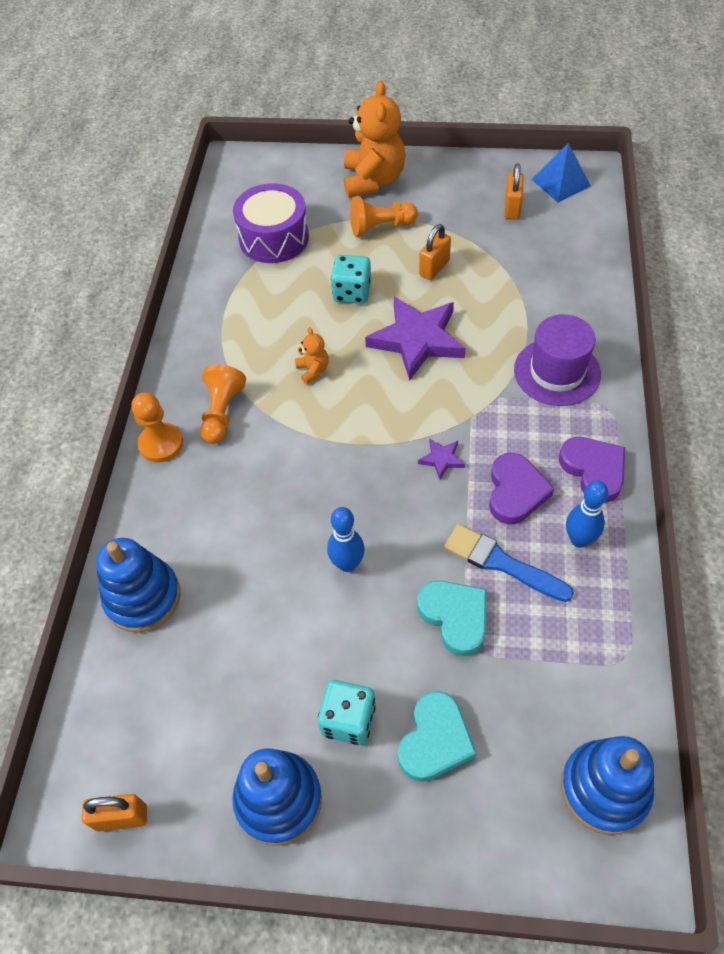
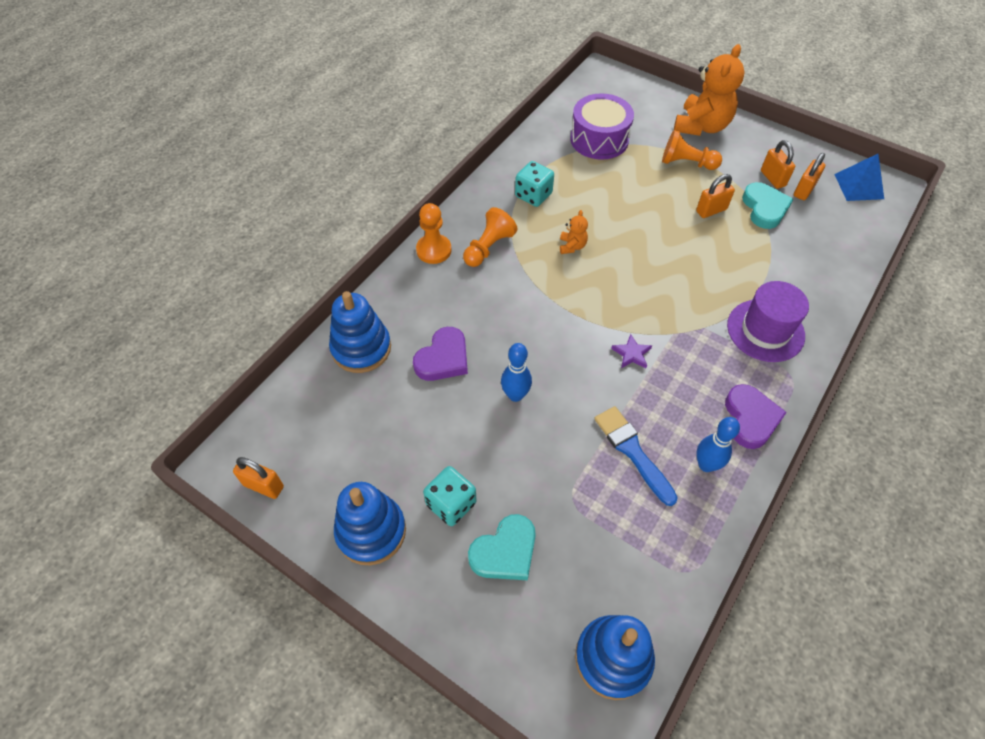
camera: 25 degrees right, 0 degrees up
(352, 292) = (635, 202): turquoise dice -> turquoise dice (533, 195)
(417, 340) = (665, 258): purple star -> none
(455, 617) = (573, 472): turquoise heart -> turquoise heart (764, 208)
(475, 208) = (773, 178): none -> orange padlock
(515, 492) = (676, 405): purple heart -> purple heart (443, 358)

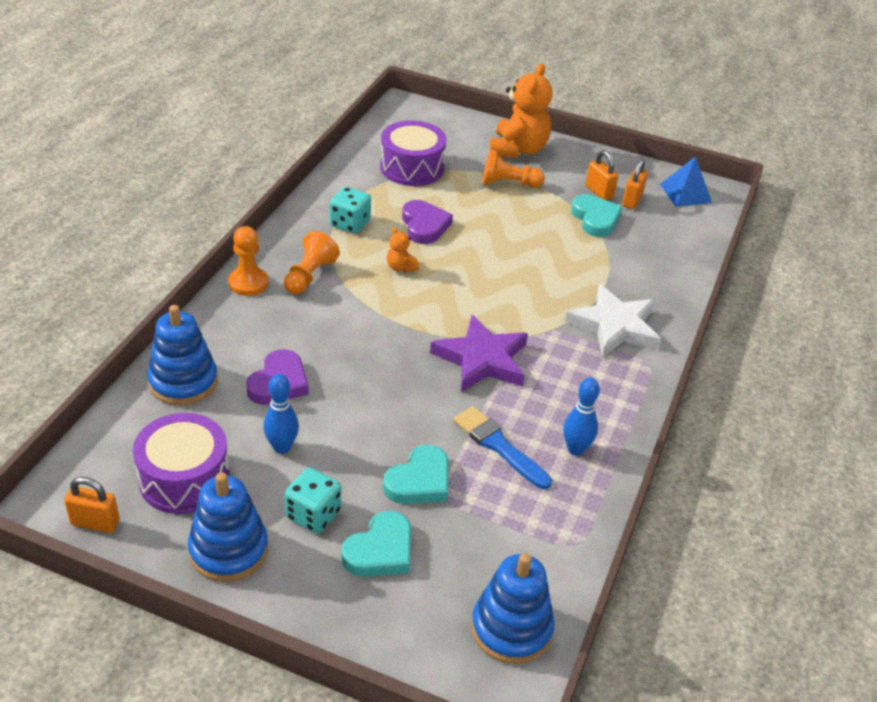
camera: 15 degrees left, 15 degrees down
(345, 450) = (184, 478): none -> purple drum
(515, 395) = (365, 408): blue bowling pin -> blue bowling pin (282, 447)
(552, 481) = (419, 481): none -> turquoise heart
(572, 246) = (401, 267): orange teddy bear -> orange teddy bear turned 150 degrees clockwise
(631, 354) = (482, 359): purple star -> purple star, size x2.32
(711, 210) = (541, 224): orange padlock -> none
(750, 418) = (613, 404): purple heart -> purple heart (424, 225)
(765, 330) = (615, 326): purple hat -> white star

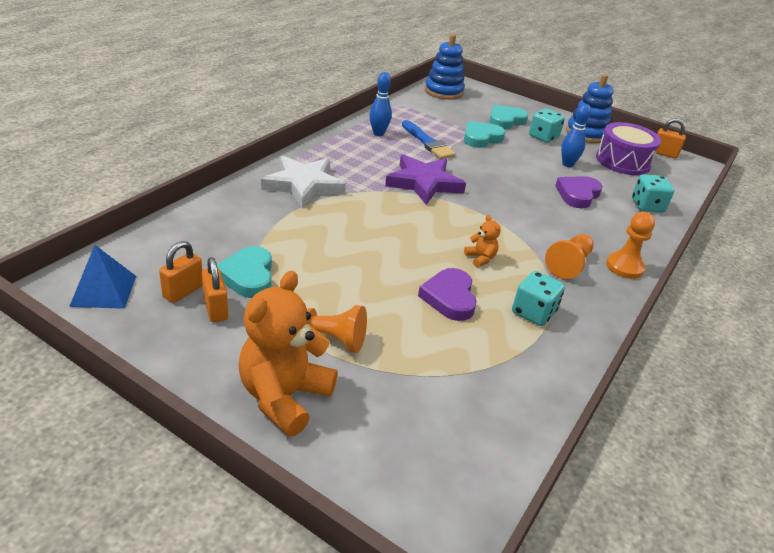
camera: 170 degrees left, 5 degrees down
(183, 382) = (647, 206): blue stacking toy -> turquoise dice
(412, 168) = (452, 384): purple drum -> none

